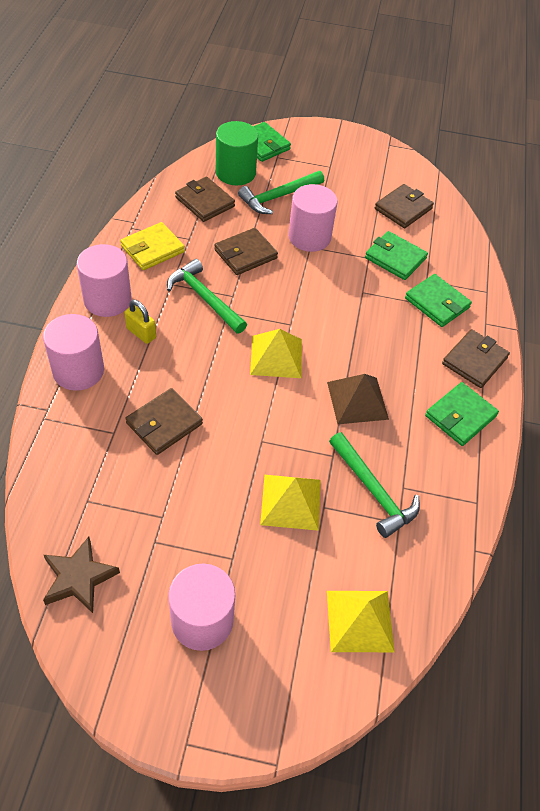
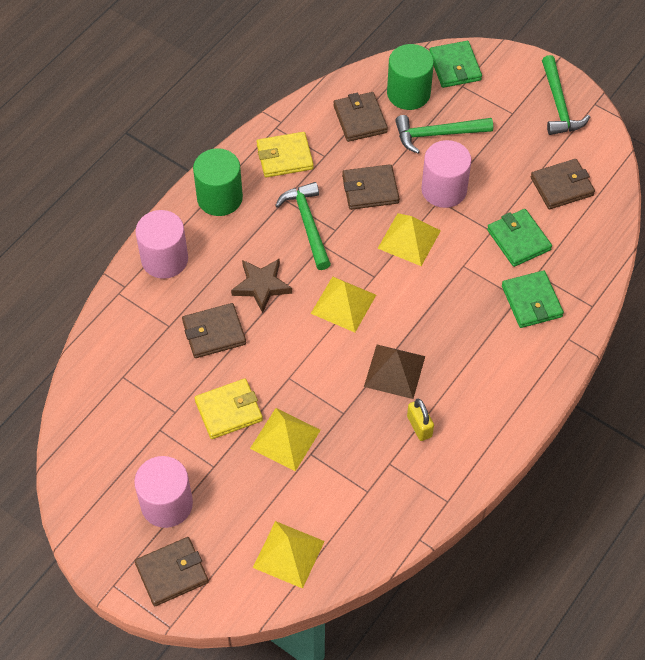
camera: 30 degrees right, 5 degrees up
(78, 578) = (90, 435): brown star -> brown star (261, 286)
(107, 300) = (219, 198): pink cylinder -> green cylinder
(141, 333) = (234, 241): yellow padlock -> yellow padlock (419, 426)
(218, 495) = (229, 411): none -> yellow wallet
(303, 284) = (409, 239): none -> yellow pyramid
(373, 491) = (361, 456): green hammer -> green hammer (558, 104)
(460, 416) = (482, 420): green wallet -> none
(474, 361) = (531, 372): brown wallet -> brown wallet (172, 573)

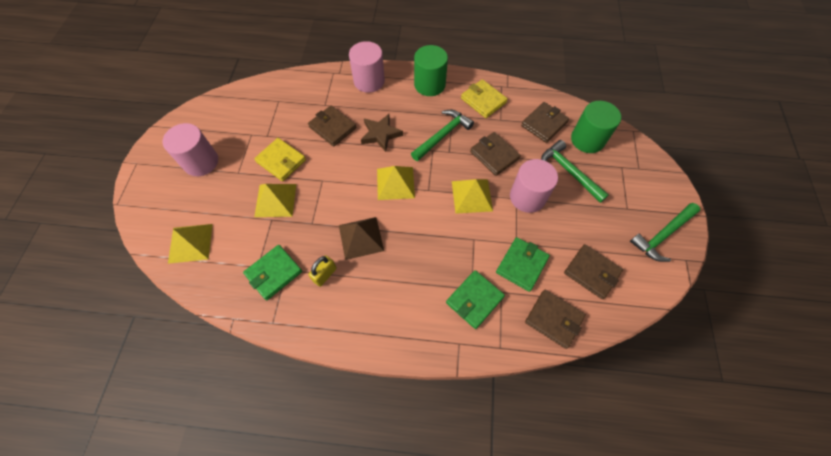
camera: 60 degrees right, 5 degrees up
(172, 573) = (154, 187): brown wallet -> brown wallet (554, 319)
(455, 67) = (633, 155): green wallet -> green wallet (274, 273)

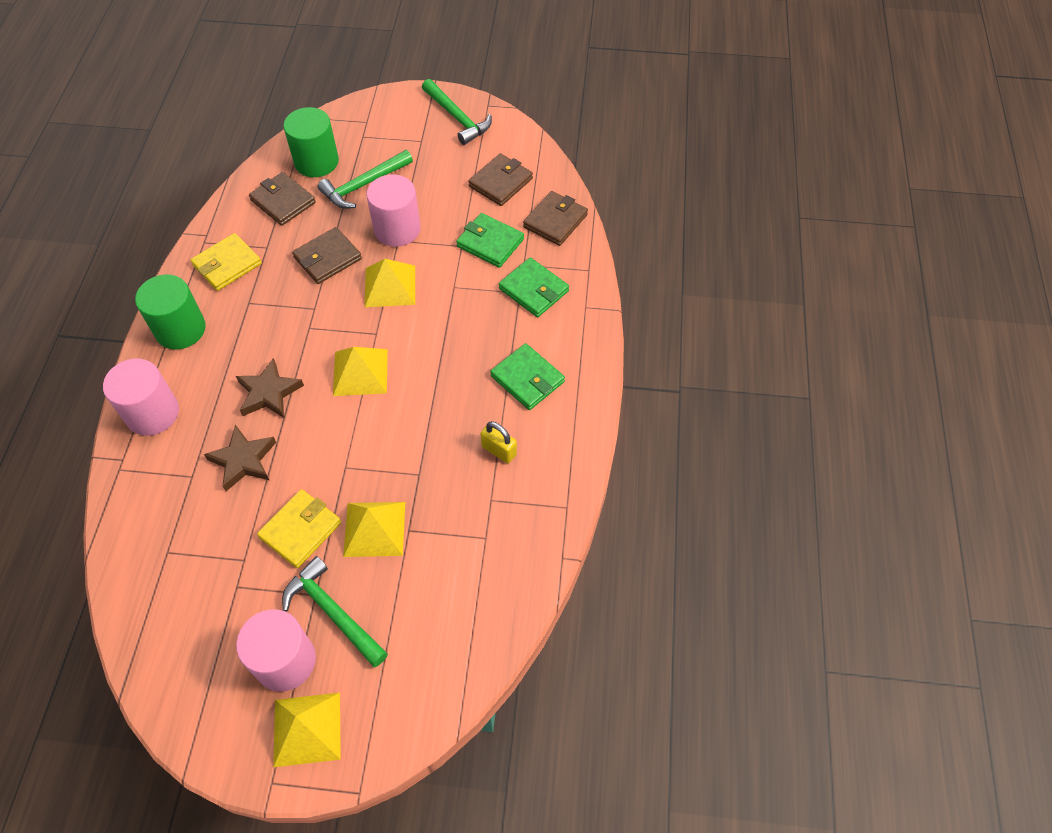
camera: 90 degrees left, 5 degrees down
(190, 243) = (442, 643): yellow pyramid -> yellow pyramid (307, 729)
(274, 273) = (495, 515): green wallet -> green wallet (527, 379)
(332, 127) = (243, 460): brown wallet -> brown star
(361, 238) = (445, 411): brown pyramid -> none
(443, 135) = (284, 315): green hammer -> green hammer (333, 612)

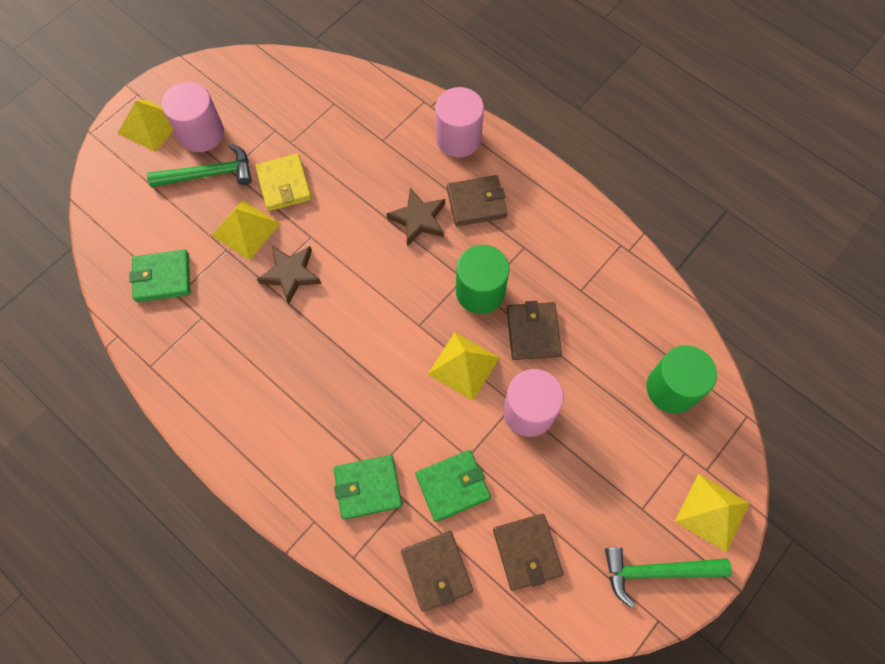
camera: 125 degrees right, 10 degrees up
(180, 329) = (529, 188): green cylinder -> green cylinder (480, 291)
(227, 264) = (580, 251): yellow wallet -> none
(243, 460) = (370, 176): brown star -> brown star (291, 274)
(283, 201) = (632, 331): brown wallet -> brown wallet (476, 203)
(360, 372) = (388, 292): yellow pyramid -> yellow pyramid (712, 512)
(363, 185) = (609, 414): green hammer -> none
(499, 450) = (235, 350): yellow padlock -> none
(527, 379) = (280, 416): green wallet -> green wallet (162, 277)

